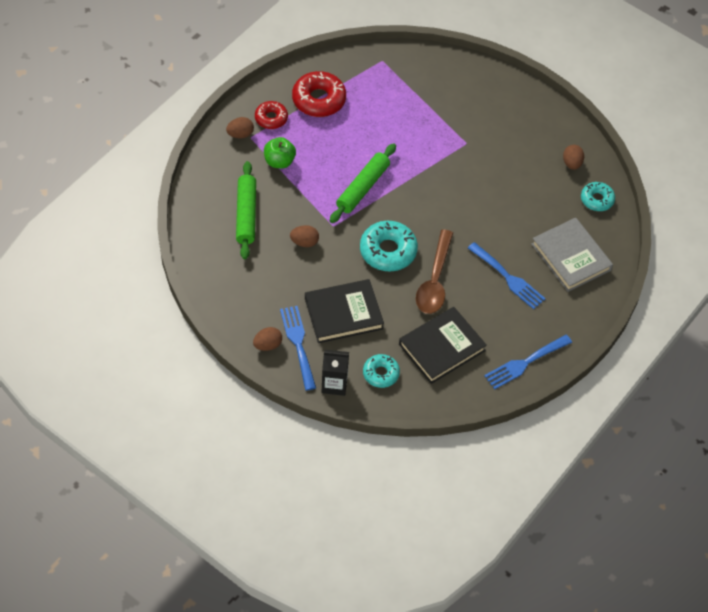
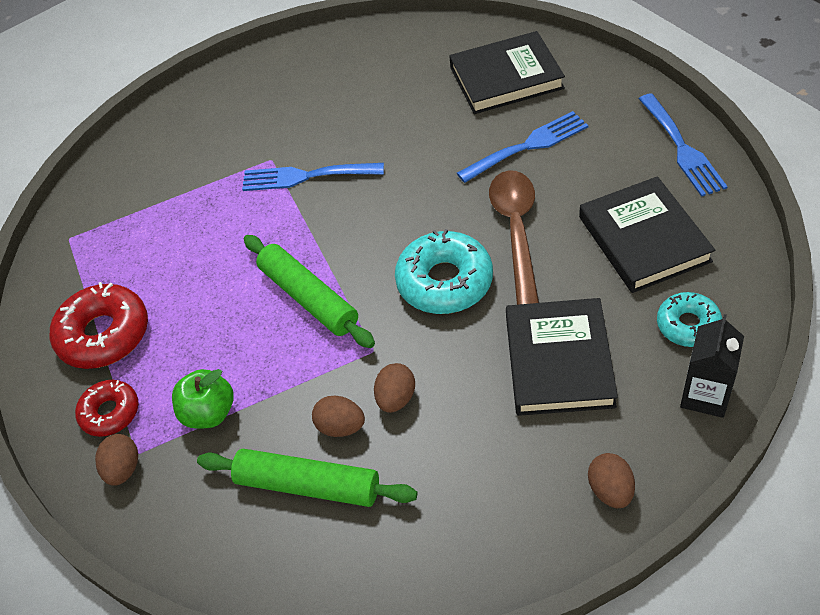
camera: 65 degrees left, 5 degrees down
(298, 344) = (613, 439): blue fork -> blue fork (306, 176)
(434, 281) = (516, 231): brown spoon -> brown spoon turned 120 degrees counterclockwise
(571, 257) = (506, 78): grey book -> black book
(572, 163) = (349, 56): brown egg -> brown egg (341, 427)
(597, 200) = (417, 41): turquoise donut -> none

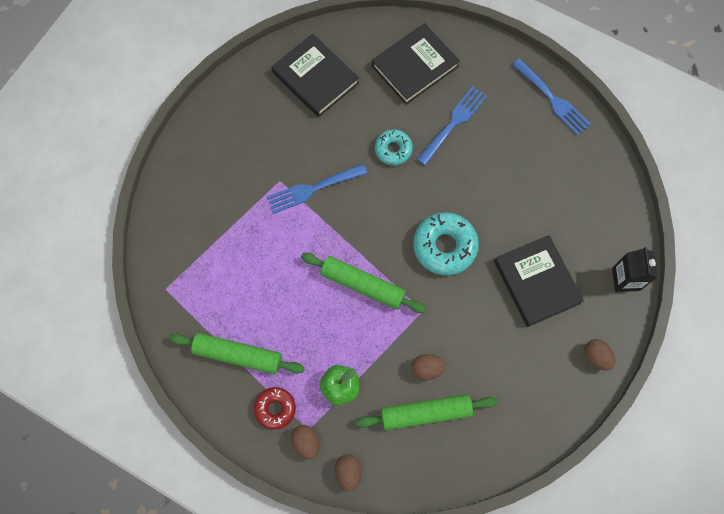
camera: 30 degrees left, 20 degrees up
(104, 334) = (238, 355): red donut -> green rolling pin
(396, 398) = (451, 339): brown egg -> brown egg (348, 472)
(516, 231) = (473, 194): brown spoon -> none
(644, 239) = (554, 178): black book -> black book (315, 78)
(688, 325) = (601, 234): turquoise donut -> turquoise donut (393, 149)

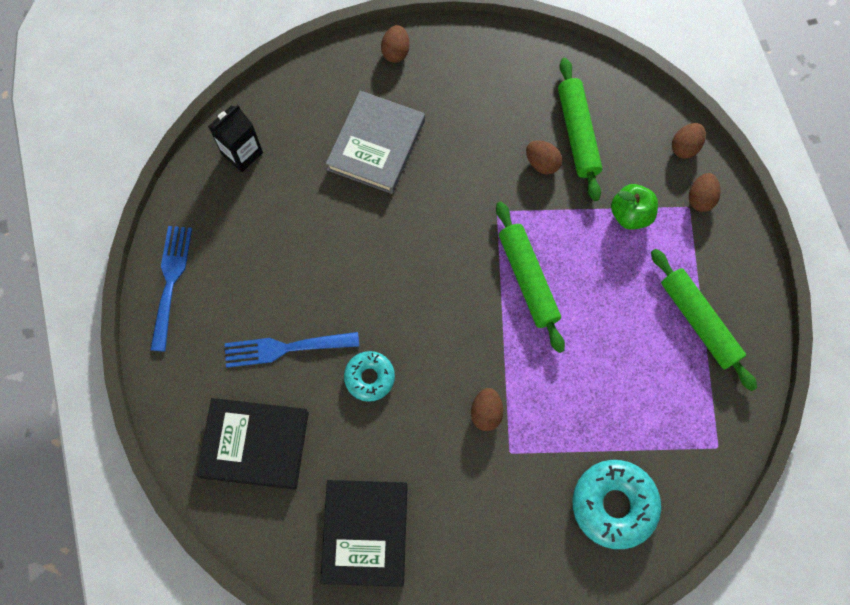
camera: 135 degrees left, 0 degrees up
(275, 409) = (703, 247): red donut -> none
(312, 189) = (486, 413): blue fork -> brown egg
(425, 413) = (577, 133): green rolling pin -> green rolling pin turned 45 degrees clockwise
(444, 246) = (420, 244): turquoise donut -> turquoise donut (613, 505)
(536, 282) = (376, 145): black book -> grey book
(626, 279) = (302, 82): black carton -> black carton (242, 153)

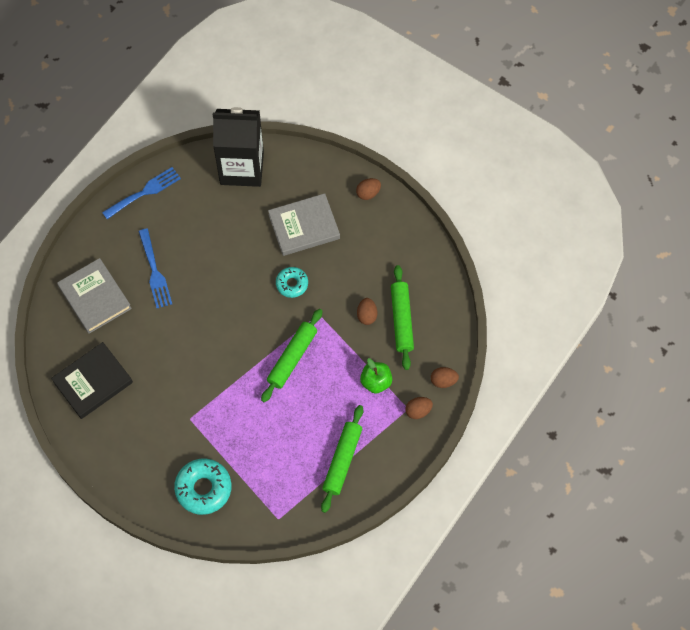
camera: 50 degrees right, 5 degrees down
(242, 153) = (242, 168): black carton -> black carton, size x2.03
(255, 444) = (95, 297): black book -> grey book
(285, 348) = (155, 272): blue fork -> blue fork turned 150 degrees counterclockwise
(369, 377) = (173, 323): turquoise donut -> turquoise donut (292, 284)
(486, 413) = (201, 391): brown egg -> none
(577, 133) = (401, 320): green rolling pin -> green rolling pin turned 45 degrees counterclockwise

